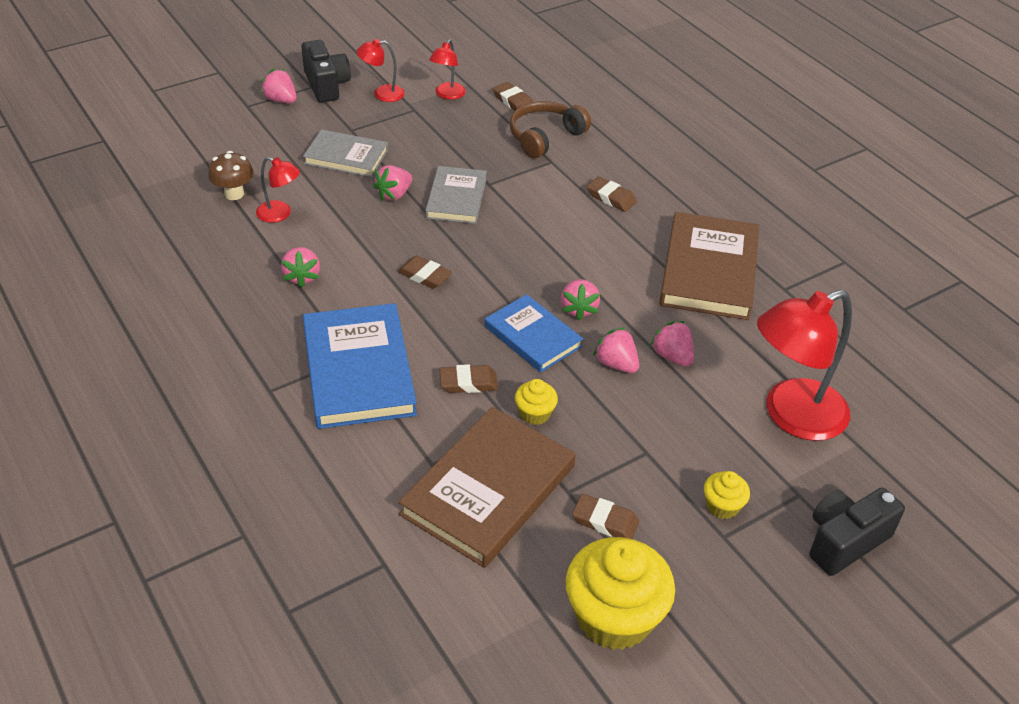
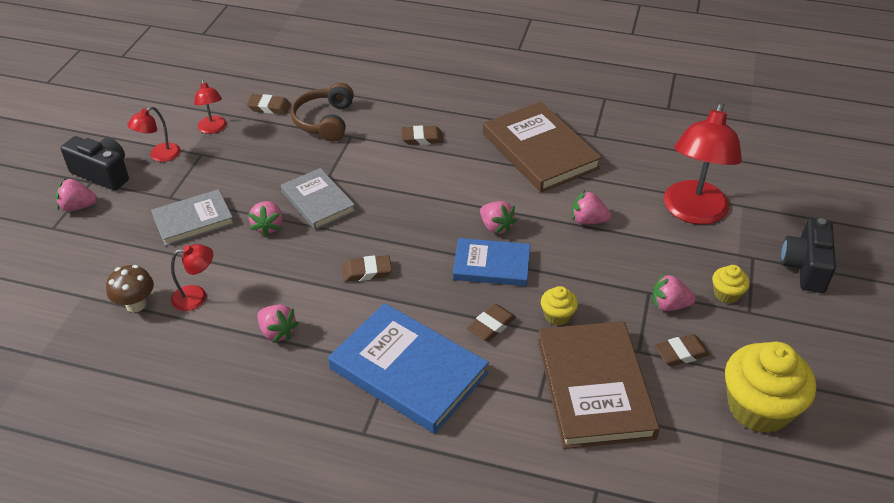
camera: 40 degrees left, 0 degrees up
(616, 364) = (563, 248): pink strawberry -> pink strawberry (669, 305)

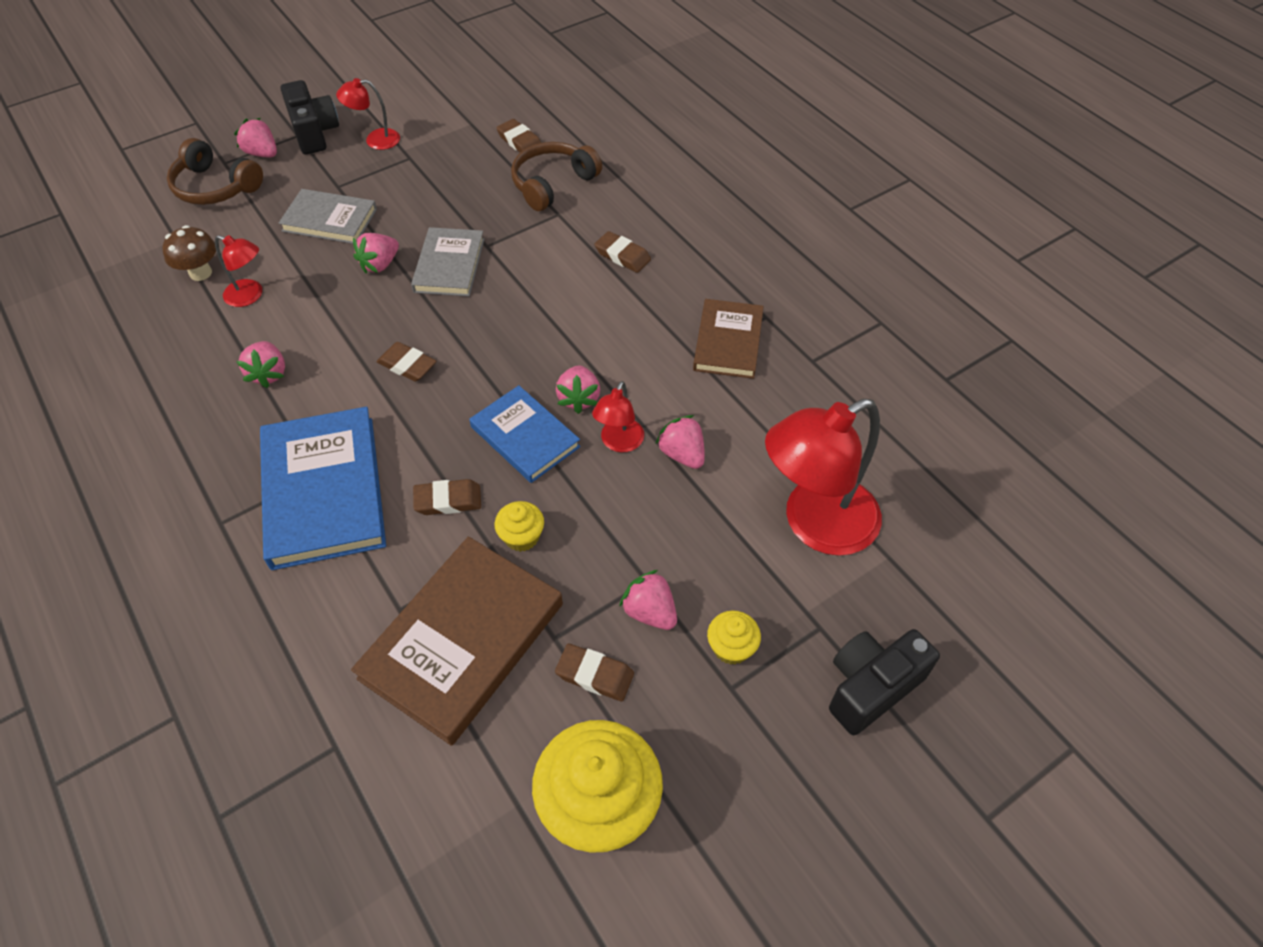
camera: 40 degrees right, 10 degrees up
(68, 246) = (216, 187): none -> brown headphones
(213, 129) = (447, 137): red lamp -> red lamp (619, 443)
(540, 151) = (728, 342): brown book -> brown book, size x0.61

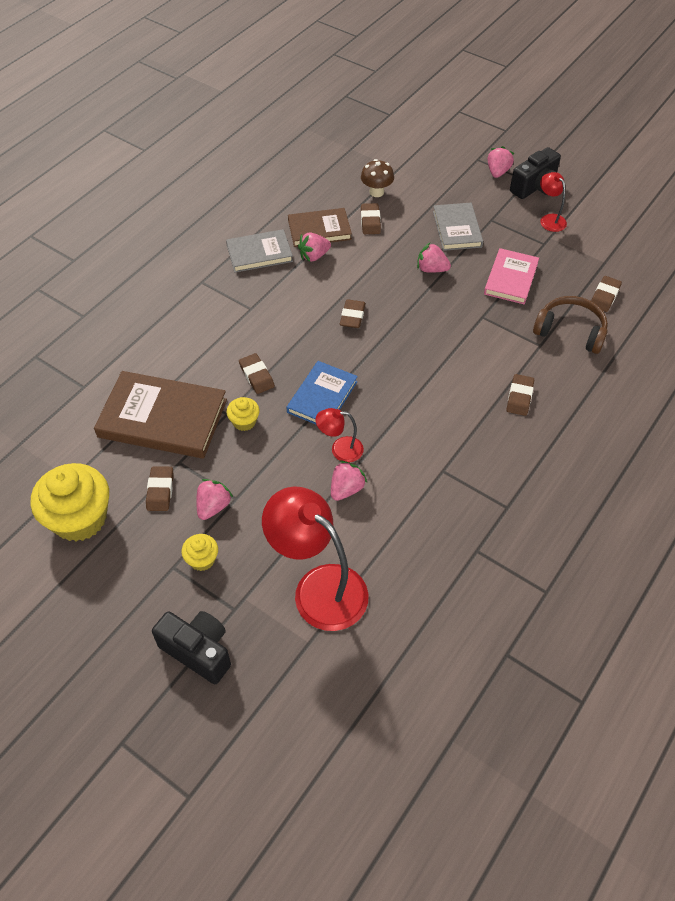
camera: 70 degrees right, 0 degrees up
(216, 187) = (453, 165): brown headphones -> none
(250, 296) = (370, 221): red lamp -> brown eraser
(324, 491) = (240, 316): blue book -> none
(444, 202) = (511, 278): none -> pink book
(449, 265) = (451, 304): grey book -> grey book (259, 253)
(579, 398) = (368, 415): pink strawberry -> none
(728, 342) = (467, 489): brown book -> brown book (319, 230)

